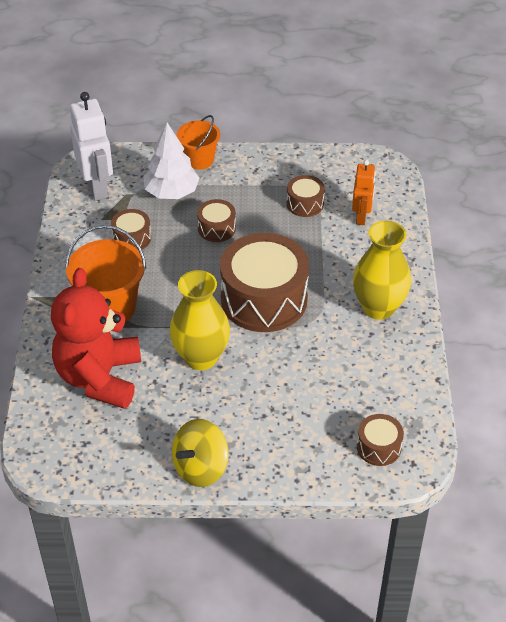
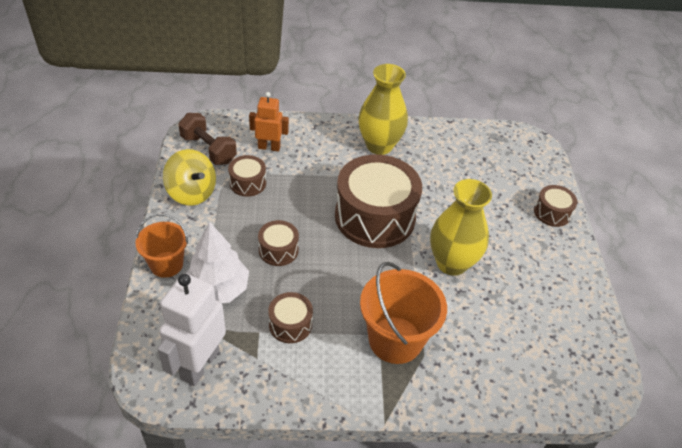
camera: 95 degrees left, 0 degrees up
(97, 187) = (199, 364): white robot -> white robot turned 45 degrees counterclockwise
(100, 377) = (491, 344): red teddy bear -> none
(200, 467) = (572, 263): yellow spinning top -> yellow spinning top (192, 192)
(351, 173) = (208, 149): none -> brown dumbbell
(378, 447) = (521, 157): brown drum -> brown drum (552, 213)

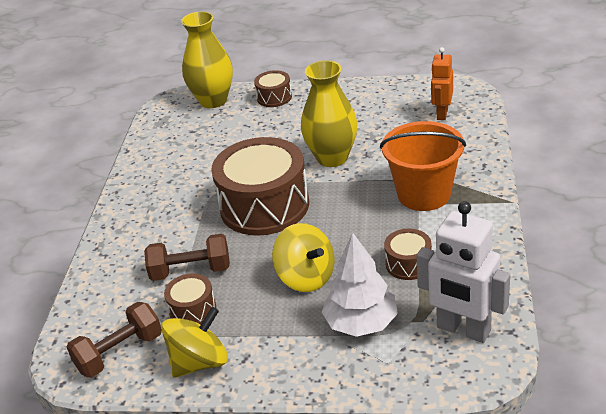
camera: 75 degrees left, 10 degrees down
(166, 264) = (321, 374): orange bucket -> none
(269, 147) = (131, 293): orange robot -> orange robot (442, 113)
(278, 250) = (306, 277): brown drum -> yellow spinning top
(292, 177) = (191, 271): none -> brown dumbbell
(379, 145) = (153, 202): yellow vase -> yellow vase (213, 100)

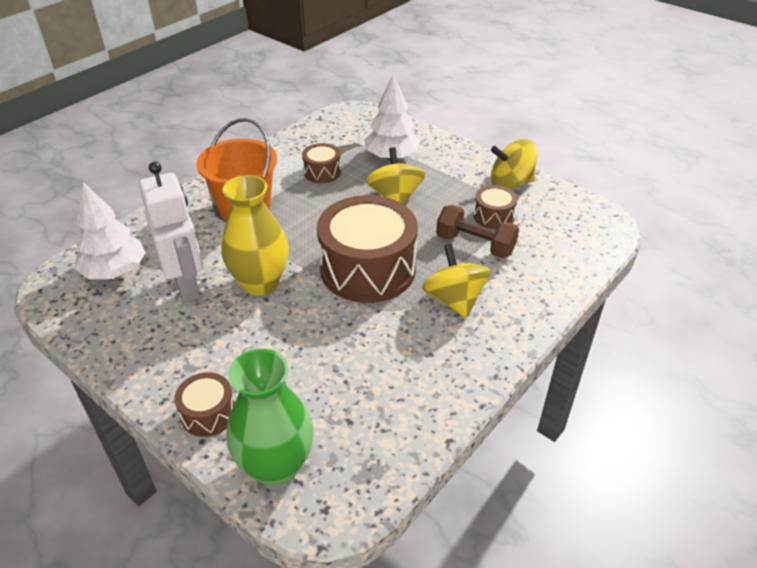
camera: 150 degrees left, 5 degrees up
(120, 353) = (564, 214): brown dumbbell -> none
(176, 220) = (454, 300): none -> yellow spinning top
(213, 100) = (276, 466): yellow vase -> green vase
(442, 113) = (115, 271): orange robot -> white tree
(463, 330) = (341, 129): white robot -> white robot (187, 286)

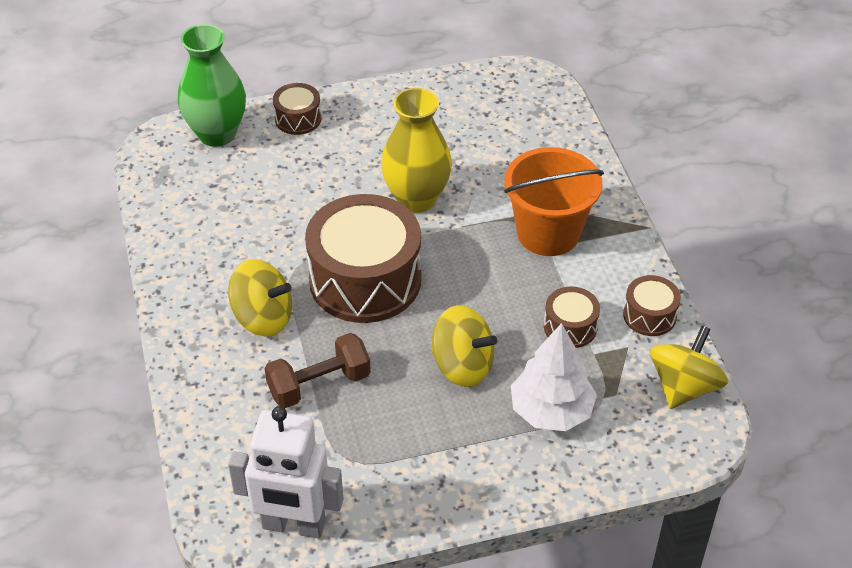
camera: 125 degrees right, 5 degrees up
(115, 271) = (521, 117): white tree -> none
(187, 286) = (457, 153): white robot -> white robot (293, 525)
(493, 216) = (348, 434): brown drum -> brown drum (649, 315)
(510, 183) = (392, 497): yellow spinning top -> yellow spinning top (684, 387)

